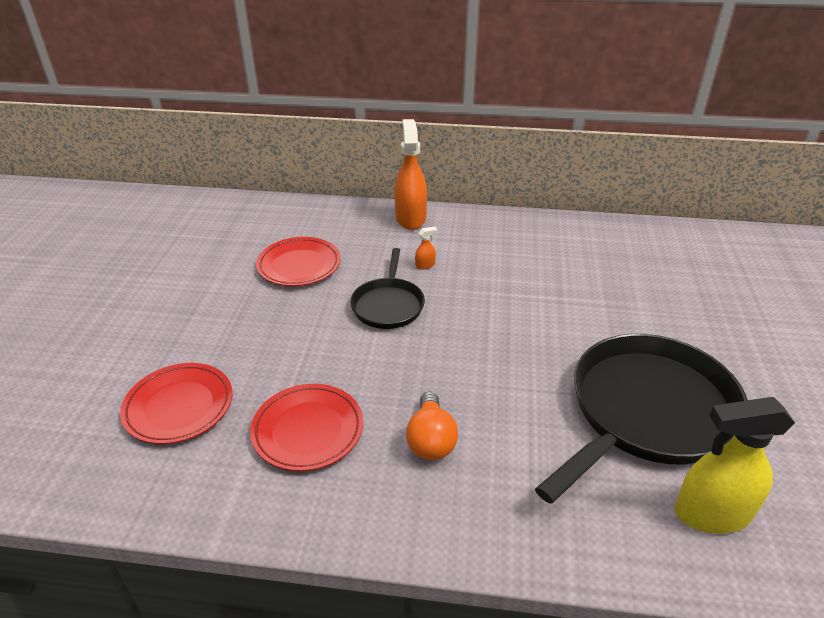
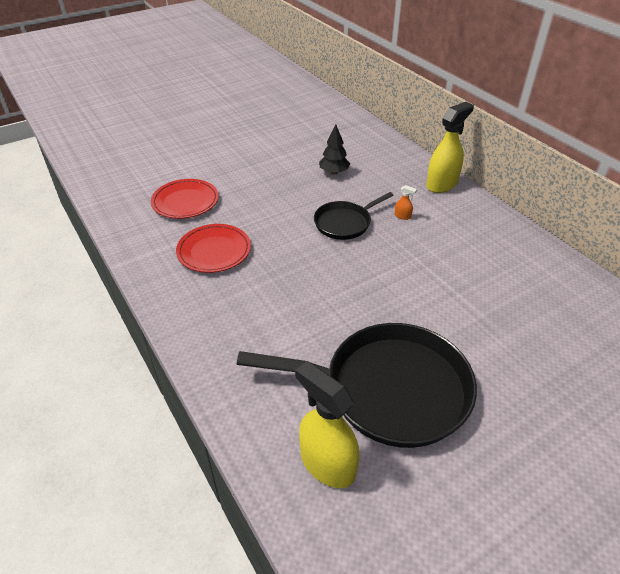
camera: 50 degrees right, 5 degrees up
(299, 265) = (334, 172): red plate -> black tree
(410, 218) = (442, 184): orange spray bottle -> yellow spray bottle
(431, 440) = (255, 300): orange light bulb -> none

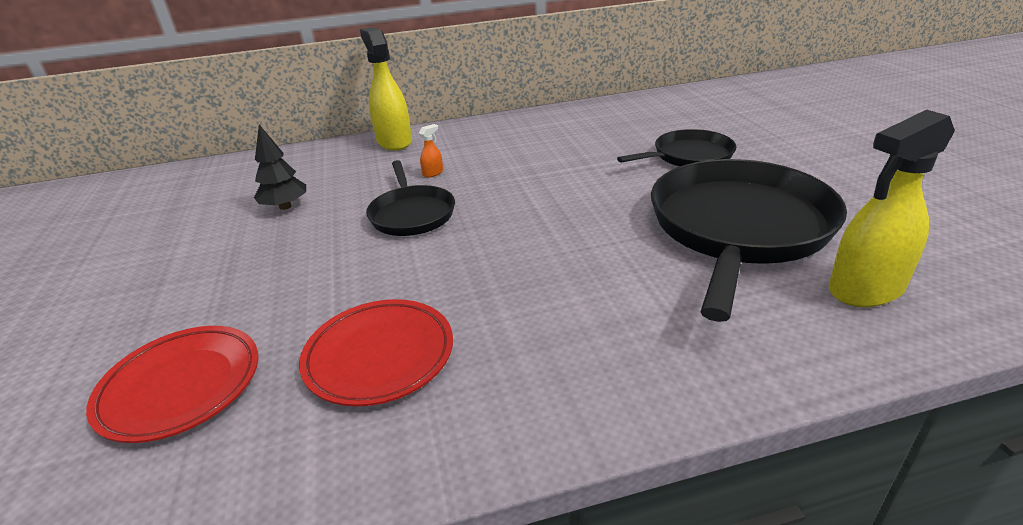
camera: 70 degrees left, 10 degrees down
(506, 353) = (689, 156): none -> black pan

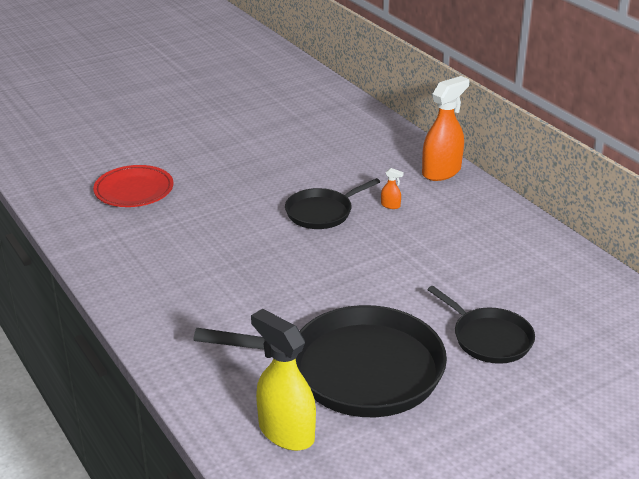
camera: 70 degrees right, 0 degrees up
(285, 206) = (313, 158): black tree -> none
(379, 356) = (168, 241): red plate -> none
(394, 141) = (441, 171): yellow spray bottle -> orange spray bottle

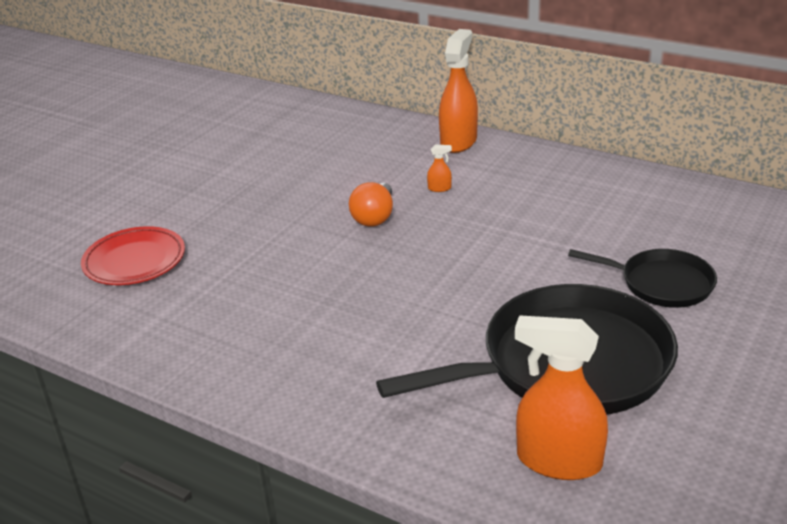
camera: 25 degrees left, 0 degrees up
(286, 432) = (558, 461): yellow spray bottle -> orange spray bottle
(321, 212) = (374, 217): black pan -> orange light bulb

